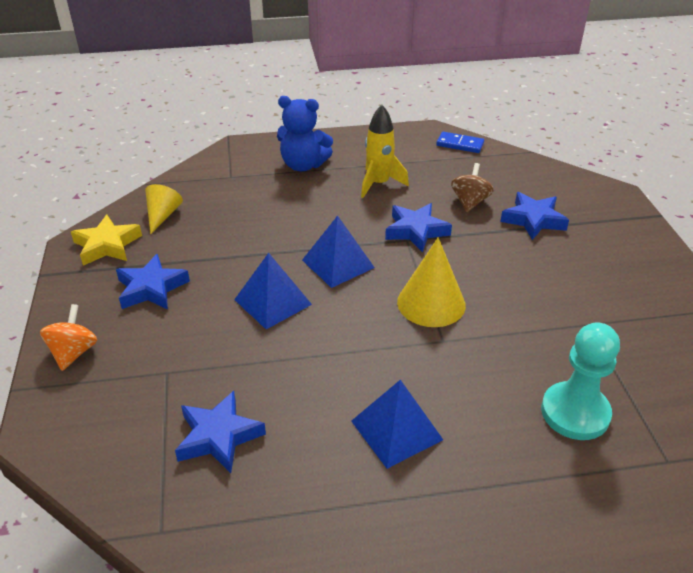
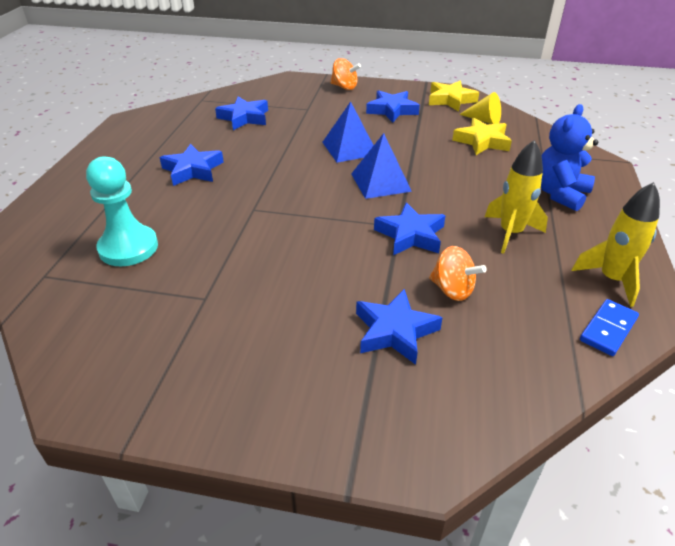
camera: 110 degrees right, 0 degrees up
(217, 212) = (482, 141): none -> yellow star
(396, 430) = (193, 170): blue pyramid -> blue star
(407, 143) = (611, 279): none -> yellow rocket
(431, 303) = (300, 215): yellow cone -> none
(470, 202) = (452, 290): brown spinning top -> orange spinning top

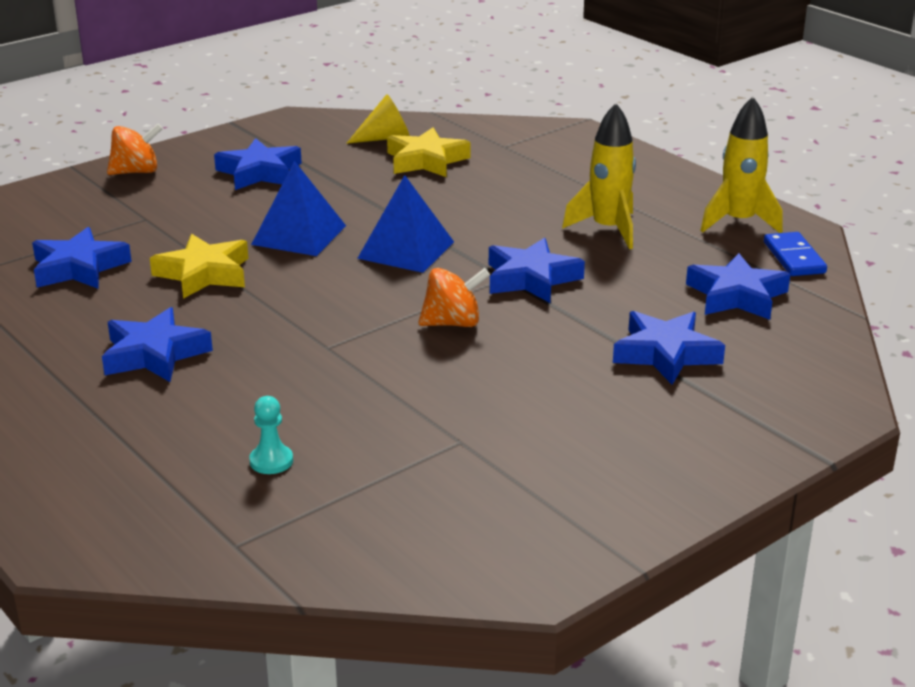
camera: 50 degrees left, 10 degrees down
(128, 248) = (271, 461): turquoise pawn -> turquoise pawn, size x0.46
(450, 100) = (305, 131): yellow star -> yellow star (204, 274)
(452, 290) = (648, 298): orange spinning top -> orange spinning top (453, 323)
(513, 327) = (736, 296): none -> blue star
(559, 194) = (585, 175): blue teddy bear -> none

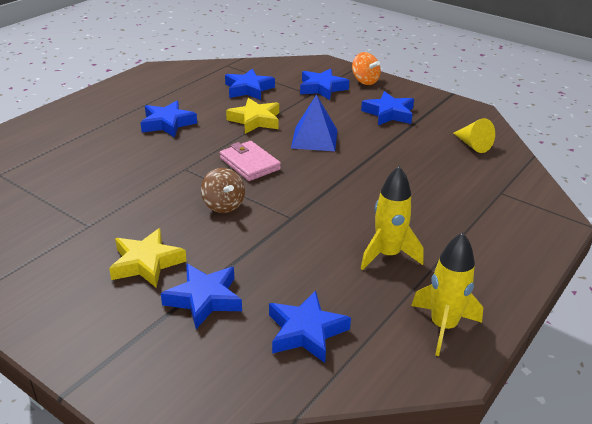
camera: 75 degrees right, 5 degrees up
(271, 461) = (69, 171): turquoise pawn -> none
(344, 292) = (250, 164): none -> pink wallet
(406, 250) = (312, 176): blue pyramid -> none
(426, 161) = (449, 165): yellow star -> yellow star (146, 263)
(453, 323) = (223, 205): orange spinning top -> brown spinning top
(531, 278) = (294, 228): blue star -> blue star (322, 88)
(794, 258) = (391, 365): blue domino -> none

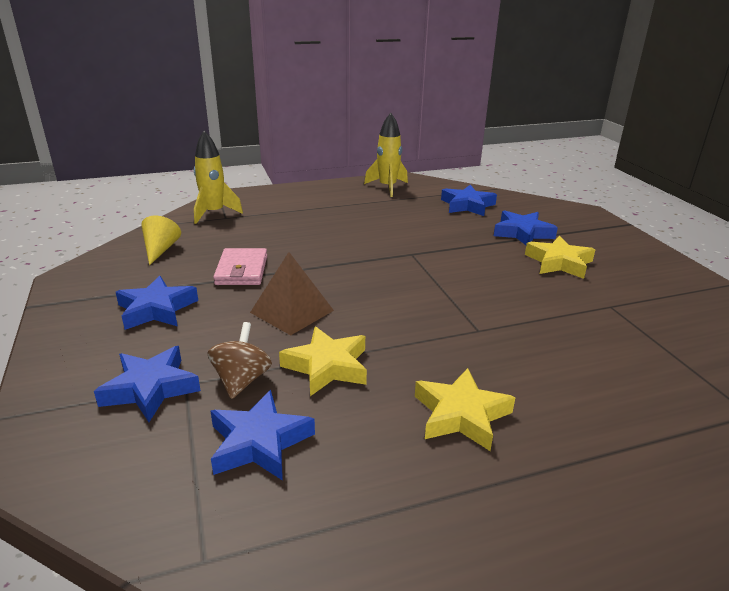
camera: 145 degrees left, 5 degrees down
(167, 123) = (461, 415): blue star -> yellow star
(223, 205) = (463, 280): brown spinning top -> brown spinning top (242, 380)
(250, 164) = (399, 309): pink wallet -> pink wallet (242, 270)
(314, 139) = (292, 311): blue pyramid -> brown pyramid
(365, 81) = (70, 374): orange spinning top -> none
(387, 255) = (371, 215): yellow rocket -> yellow rocket (214, 213)

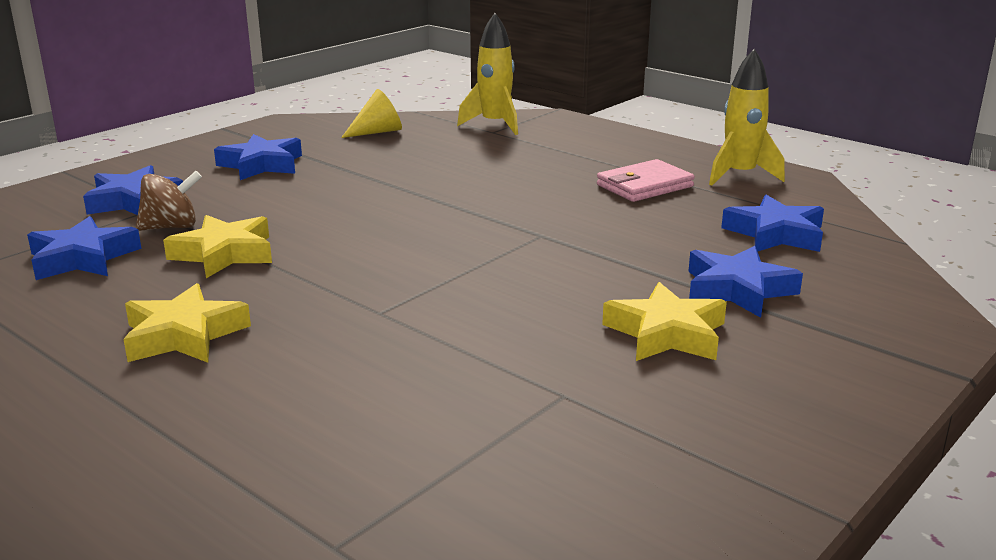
camera: 60 degrees right, 5 degrees down
(242, 270) = (378, 171): pink wallet -> pink wallet (644, 186)
(292, 311) = (317, 213): brown pyramid -> none

